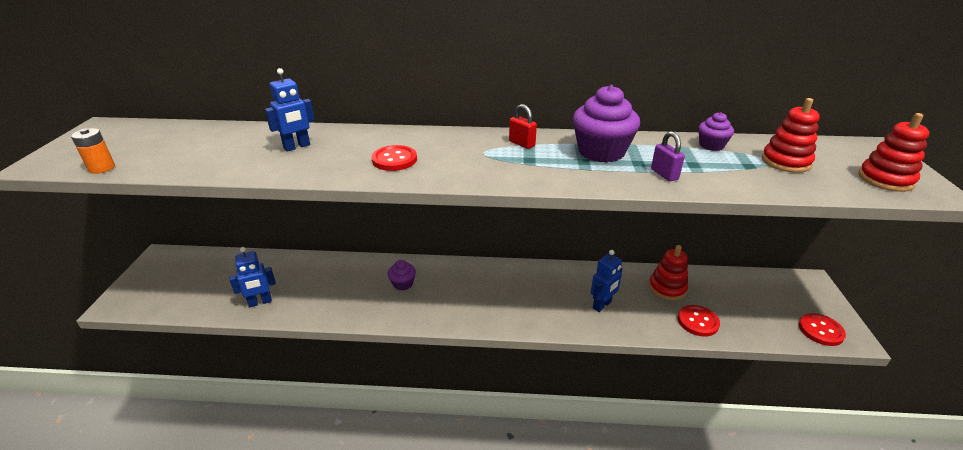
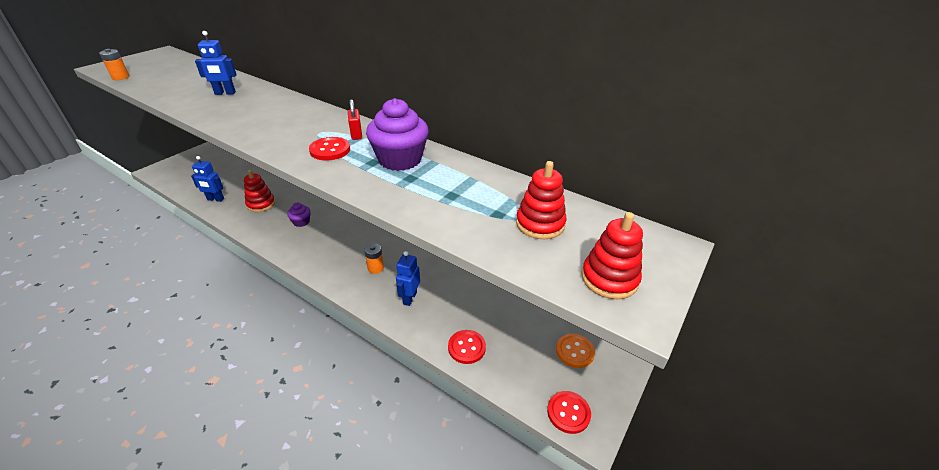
camera: 30 degrees right, 5 degrees up
(394, 160) = (259, 119): red button -> red button (330, 150)
(538, 294) = (375, 268): none -> orange battery
(602, 305) = (409, 298): blue robot -> blue robot turned 120 degrees clockwise
(664, 174) = (411, 194): purple padlock -> none
(667, 288) = (477, 310): red stacking toy -> red stacking toy (261, 204)
(711, 145) = (500, 185): purple cupcake -> none
(770, 285) = (574, 351): none -> orange button

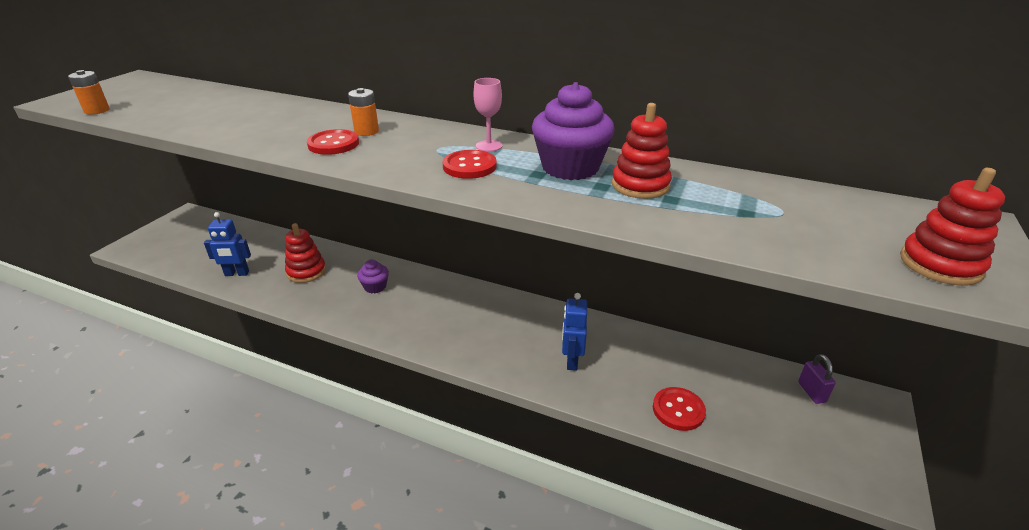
camera: 10 degrees left, 5 degrees down
(225, 93) = (268, 116): blue robot -> none
(356, 134) = (489, 146): red padlock -> pink goblet
(375, 268) = (507, 330): orange battery -> orange battery (366, 131)
(540, 224) = (805, 217): red stacking toy -> red stacking toy (640, 185)
(568, 413) = (847, 467): red button -> red button (333, 144)
(574, 351) = (811, 392): orange button -> purple padlock

